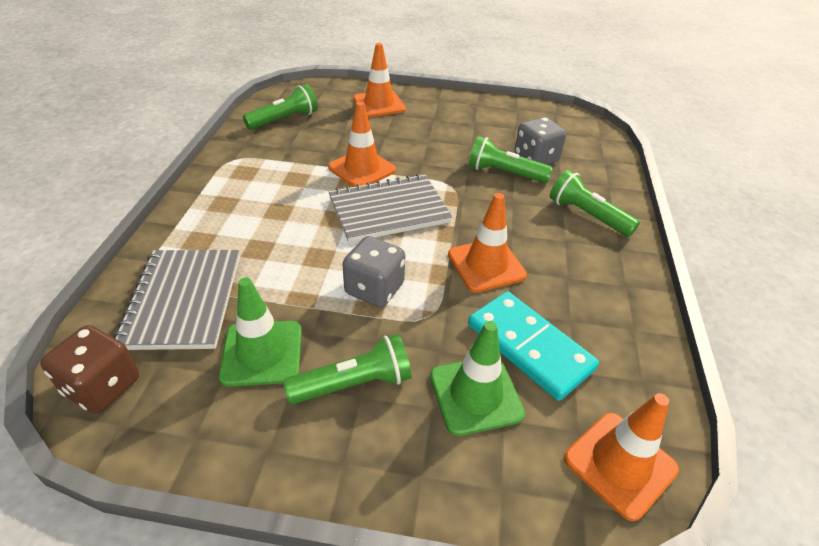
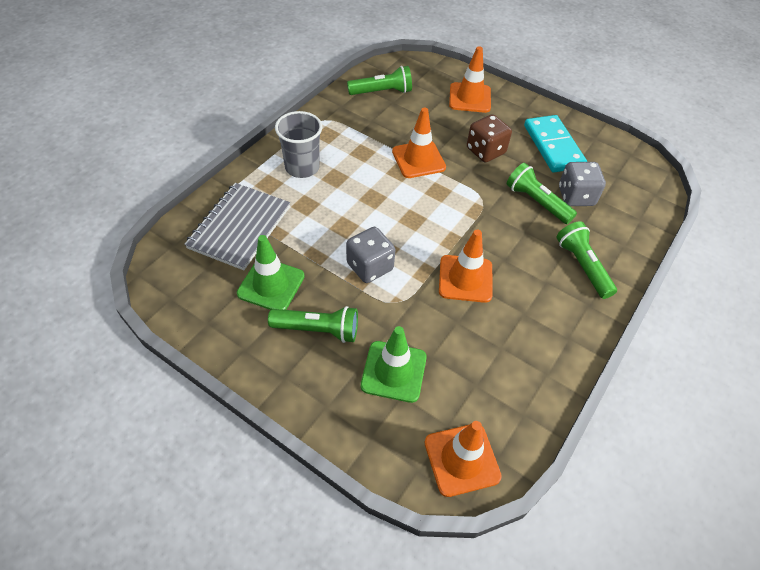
camera: 25 degrees right, 10 degrees up
(102, 386) = (169, 269): brown dice -> brown dice (485, 151)
(232, 212) = (302, 167): none -> grey cup
(389, 210) = (418, 205): grey notebook -> none
(529, 347) = (454, 354): turquoise domino -> turquoise domino (553, 146)

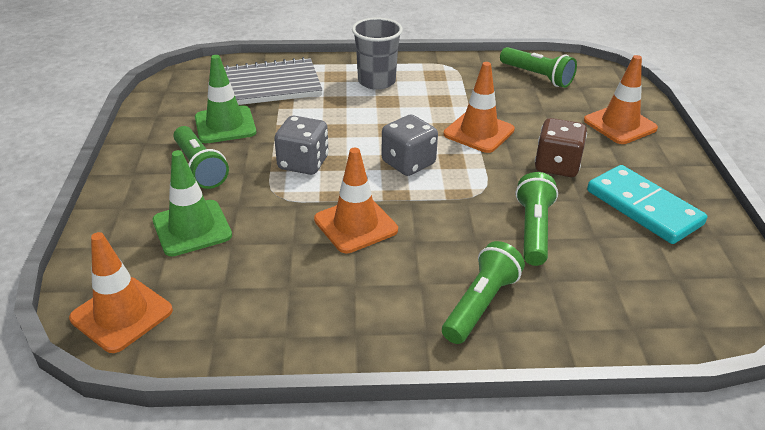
camera: 55 degrees right, 15 degrees down
(553, 146) = (643, 208): turquoise domino -> turquoise domino turned 75 degrees counterclockwise
(576, 196) = (588, 256): grey dice -> grey dice (408, 163)

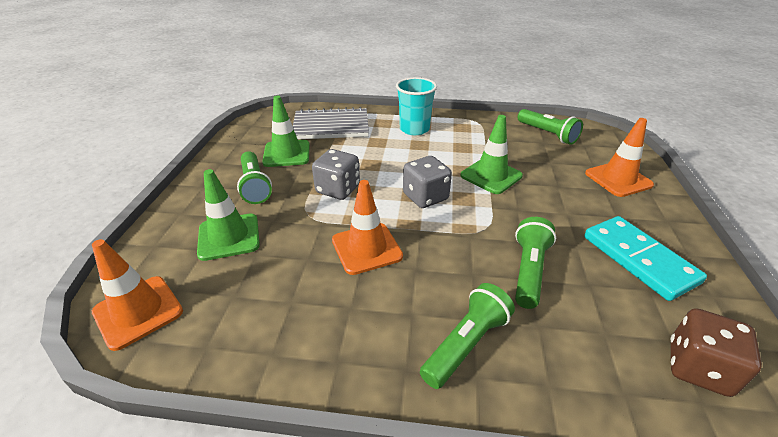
camera: 10 degrees right, 0 degrees up
(376, 81) = (414, 129): grey cup -> turquoise cup
(479, 132) = (491, 176): orange traffic cone -> green traffic cone
(557, 165) = (557, 211): brown dice -> brown dice (698, 368)

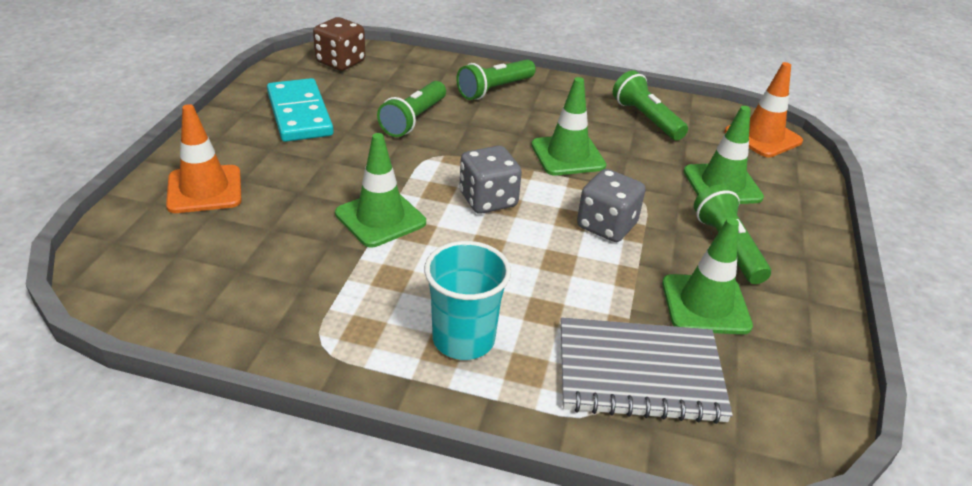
camera: 175 degrees left, 0 degrees up
(366, 248) = (567, 155): orange traffic cone -> green traffic cone
(547, 134) = (210, 288): green flashlight -> green flashlight (646, 119)

